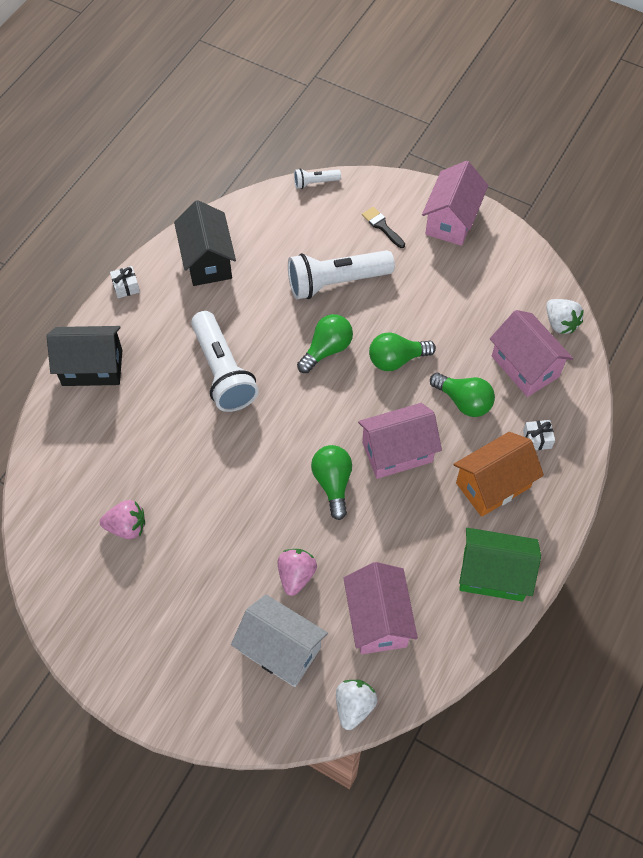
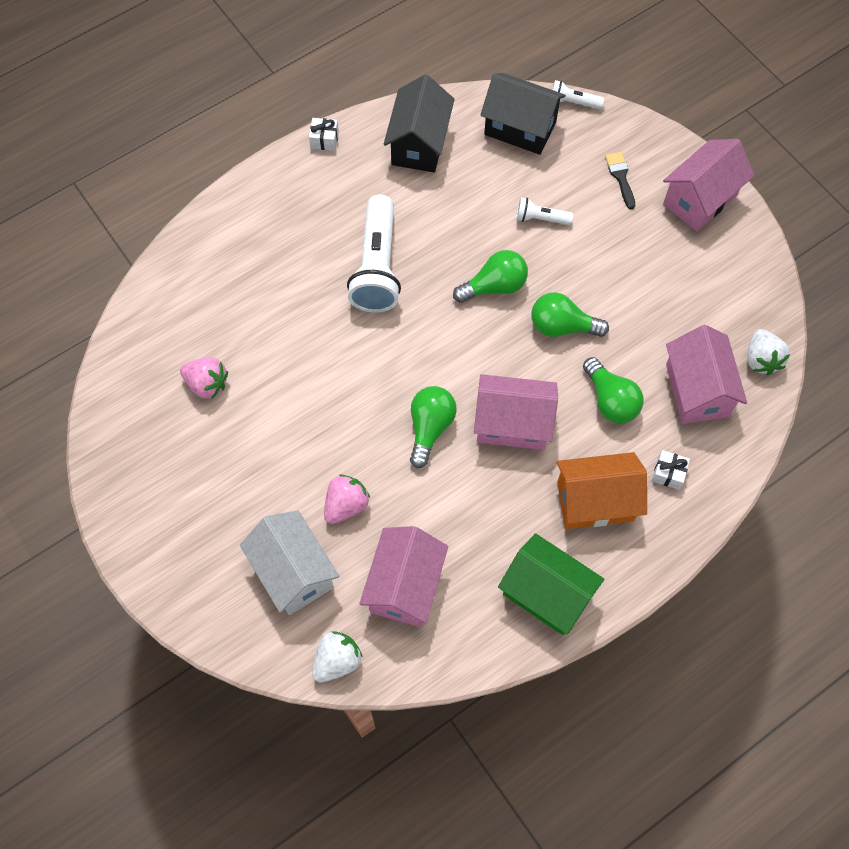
camera: 25 degrees right, 5 degrees up
(92, 367) = (251, 210): black house -> black house (520, 128)
(336, 282) = (540, 219): white flashlight -> white flashlight, size x0.47

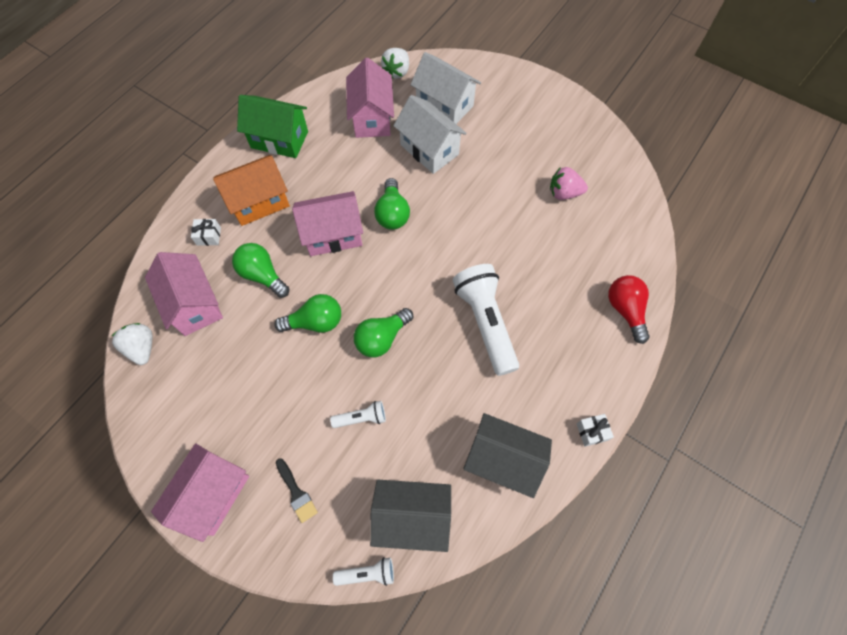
camera: 160 degrees right, 0 degrees up
(222, 231) = (625, 310): none -> red light bulb
(346, 505) = (429, 149): pink strawberry -> white house
(419, 144) = (502, 460): black house -> black house turned 60 degrees counterclockwise

